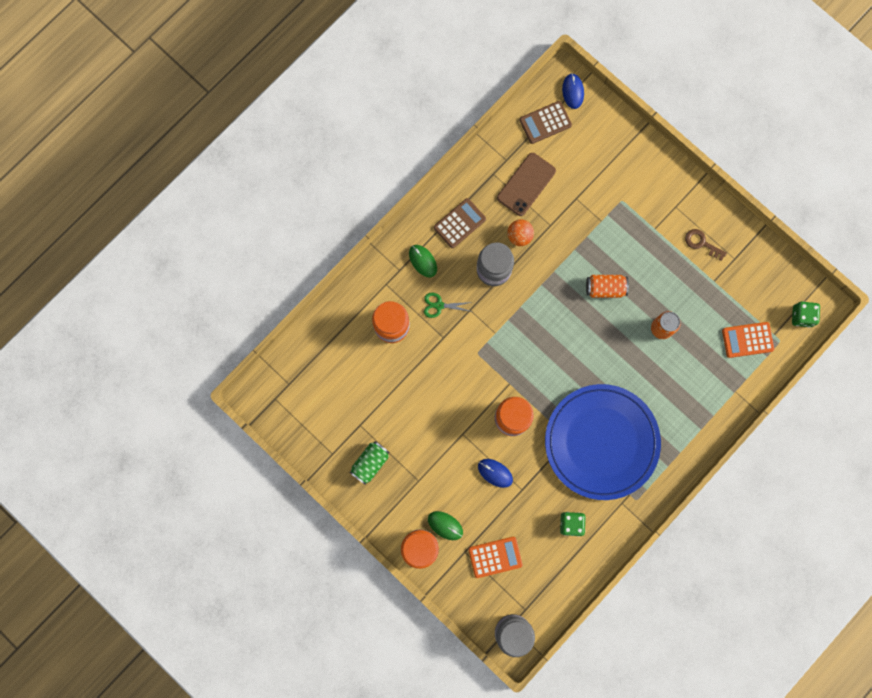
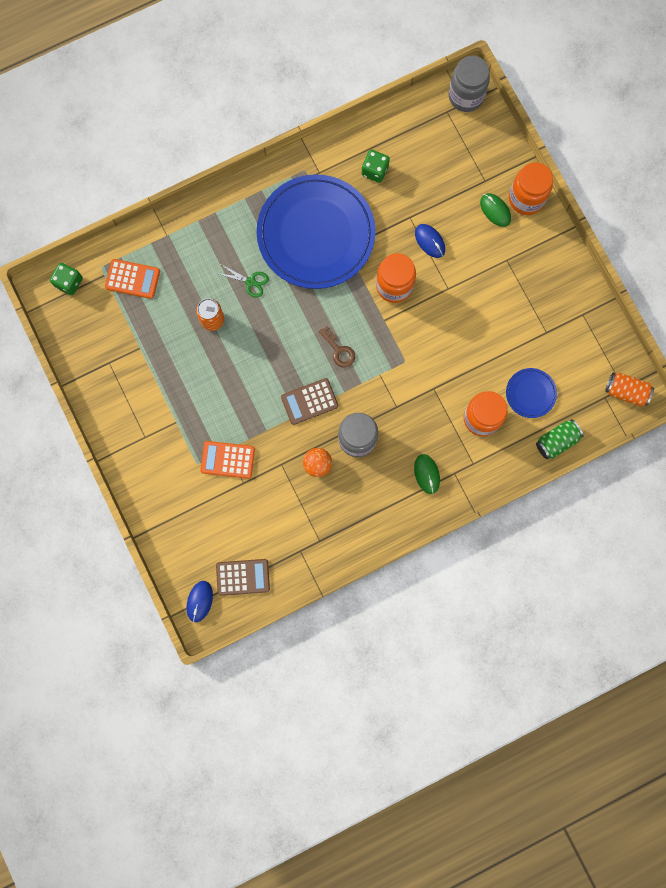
camera: 160 degrees left, 0 degrees up
(356, 364) = (530, 393): none -> blue plate
(370, 463) = (548, 293): green can -> green can (556, 441)
(439, 305) = (426, 422): green scissors -> green scissors (250, 282)
(459, 223) = (374, 500): brown calculator -> brown calculator (309, 401)
(495, 557) = (458, 166): orange calculator -> orange calculator (227, 459)
(526, 184) = (289, 516): brown phone -> none
(605, 288) = (251, 379): orange can -> orange can (626, 391)
(701, 243) = (135, 390): brown key -> brown key (339, 350)

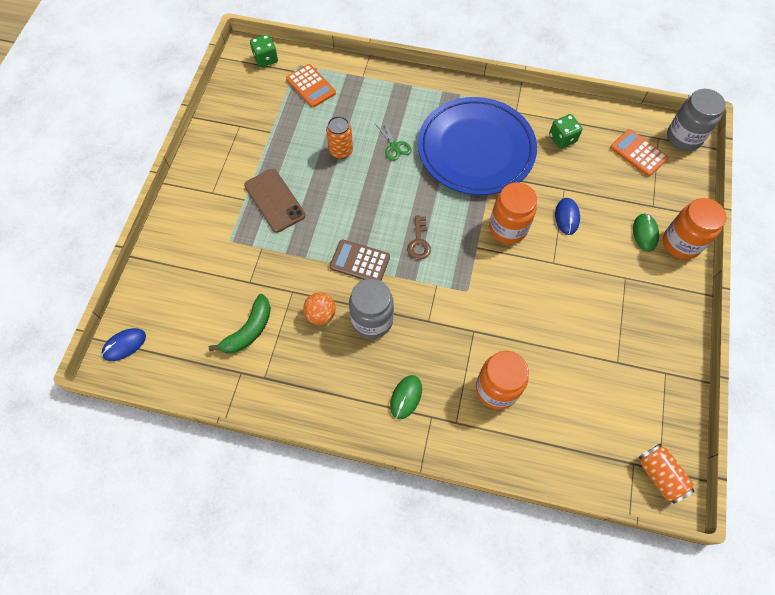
camera: 40 degrees right, 15 degrees down
(200, 404) = (274, 200): none -> brown phone
(227, 459) = (255, 255): orange calculator -> orange calculator (638, 153)
(243, 577) = (175, 355): brown calculator -> none
(277, 517) = (249, 330): none -> green banana
(530, 393) = (561, 403): blue plate -> none
(556, 441) = (553, 466): green can -> none

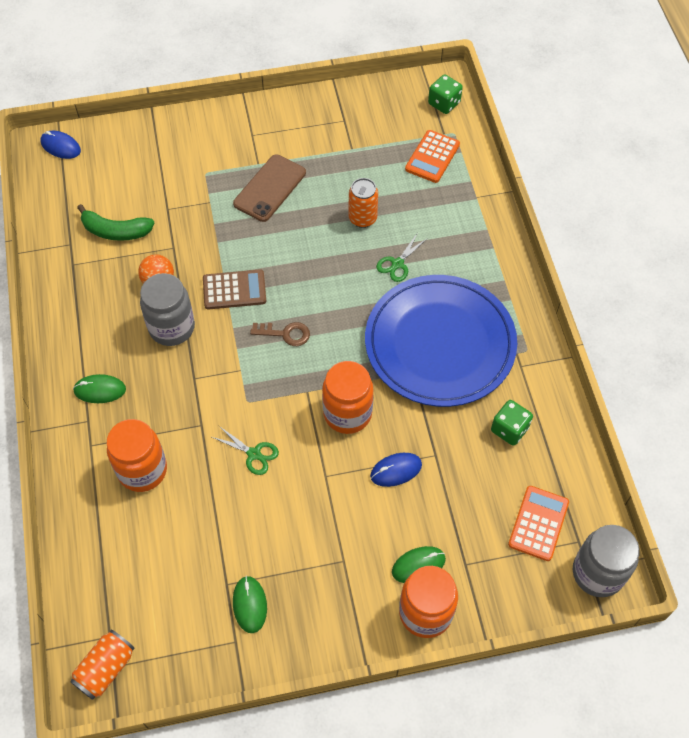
camera: 65 degrees right, 5 degrees down
(360, 262) = (234, 290): brown calculator -> brown calculator turned 90 degrees clockwise
(419, 242) = (285, 334): brown key -> brown key turned 150 degrees counterclockwise
(516, 303) = (254, 454): none -> green scissors
(639, 352) = (250, 605): none -> green mouse

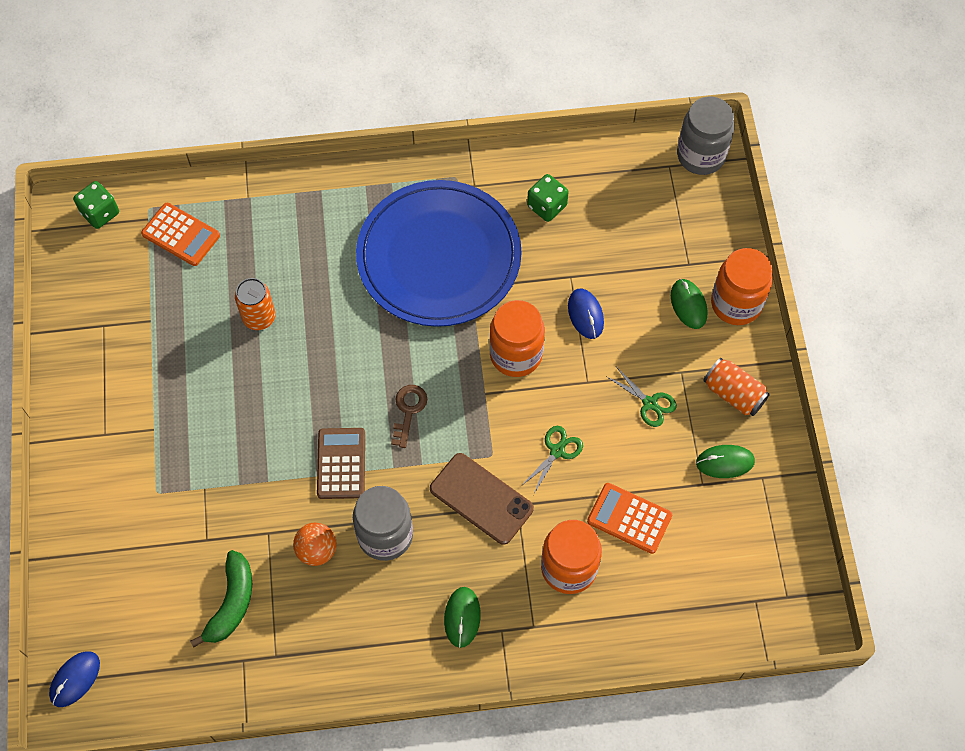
camera: 85 degrees left, 5 degrees up
(106, 668) = (789, 603): orange can -> orange can (733, 394)
(270, 188) = (195, 417): brown phone -> brown phone (481, 499)
(397, 264) = (329, 287): green scissors -> green scissors (650, 403)
(538, 523) = (649, 196): orange calculator -> orange calculator (629, 518)

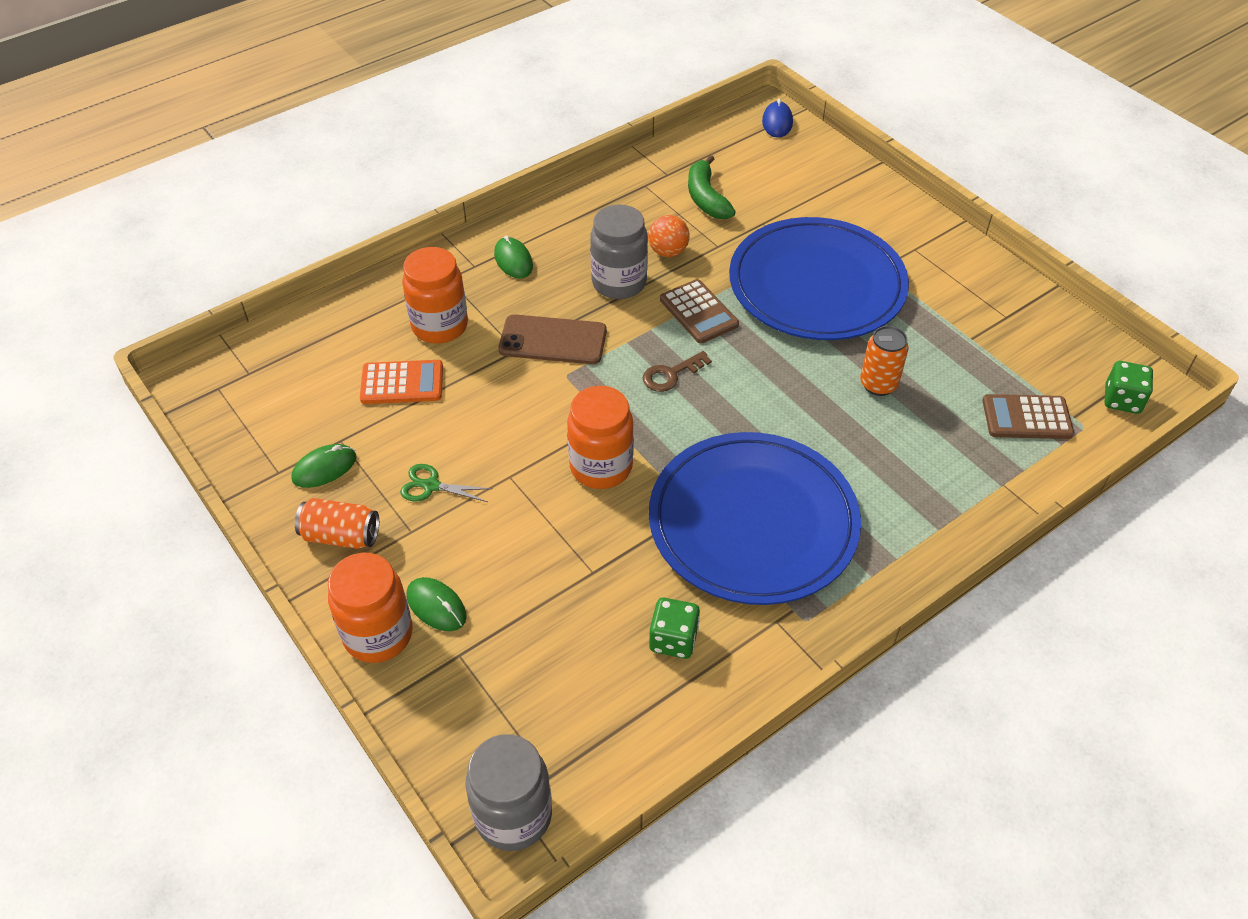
camera: 150 degrees right, 15 degrees down
(181, 235) = (1026, 418): orange calculator -> brown calculator
(221, 440) = (817, 285): none -> blue plate
(408, 411) = (671, 374): brown key -> brown key turned 75 degrees clockwise
(557, 451) = (504, 405): green scissors -> none
(585, 314) = (551, 539): blue mouse -> none

